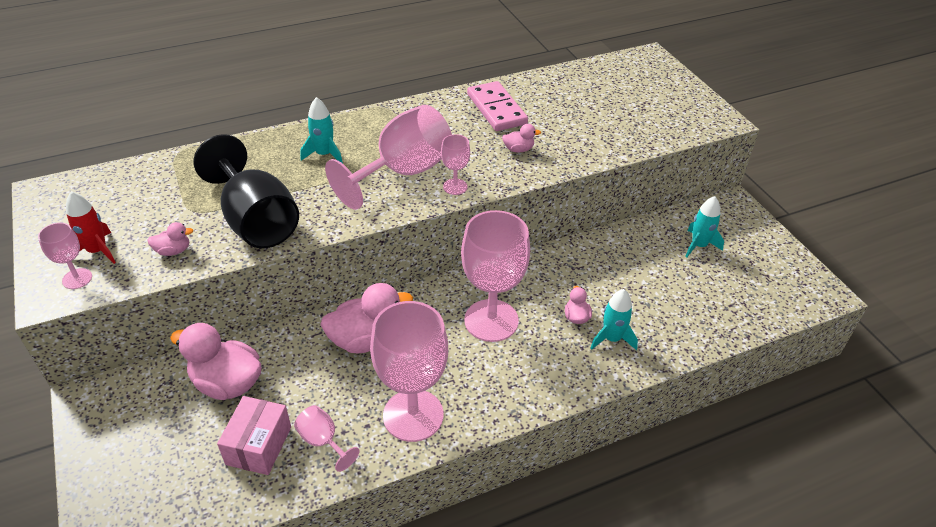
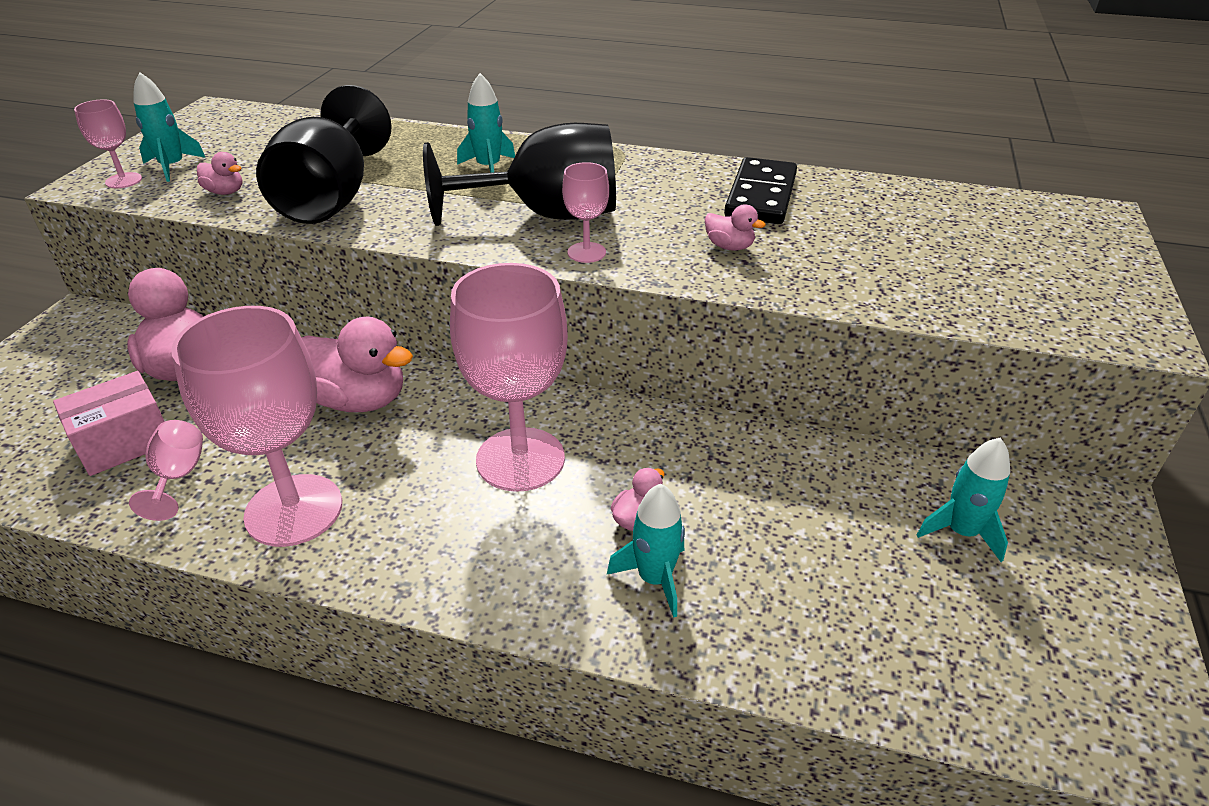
camera: 40 degrees right, 5 degrees down
(97, 251) = (172, 167): red rocket -> turquoise rocket
(403, 172) = (547, 215): pink goblet -> black goblet
(497, 109) = (761, 196): pink domino -> black domino

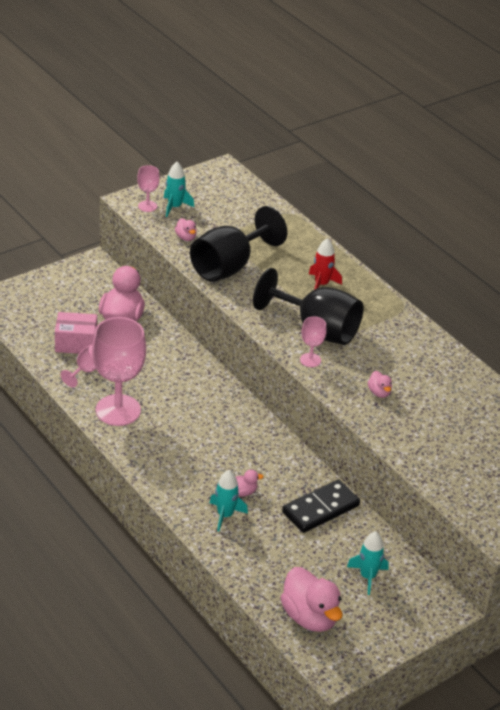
camera: 35 degrees right, 0 degrees up
(358, 400) = (180, 376): pink duck -> pink duck (310, 617)
(488, 168) = (321, 284): turquoise rocket -> red rocket
(520, 459) = (222, 441): pink goblet -> none
(761, 196) = (436, 374): black domino -> black domino (320, 509)

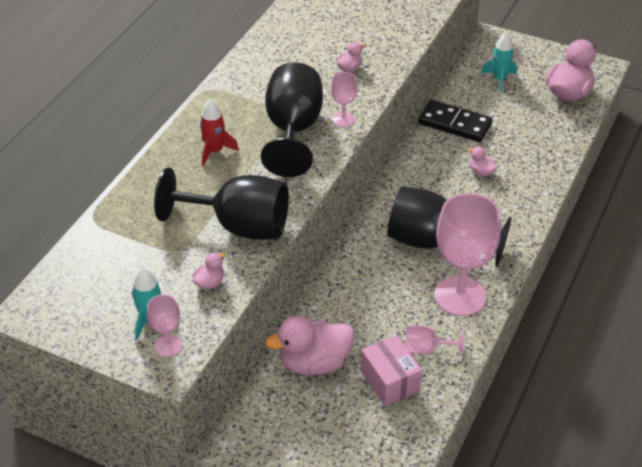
camera: 115 degrees left, 5 degrees up
(185, 423) = (432, 242): none -> black goblet
(225, 515) = (517, 172): turquoise rocket -> none

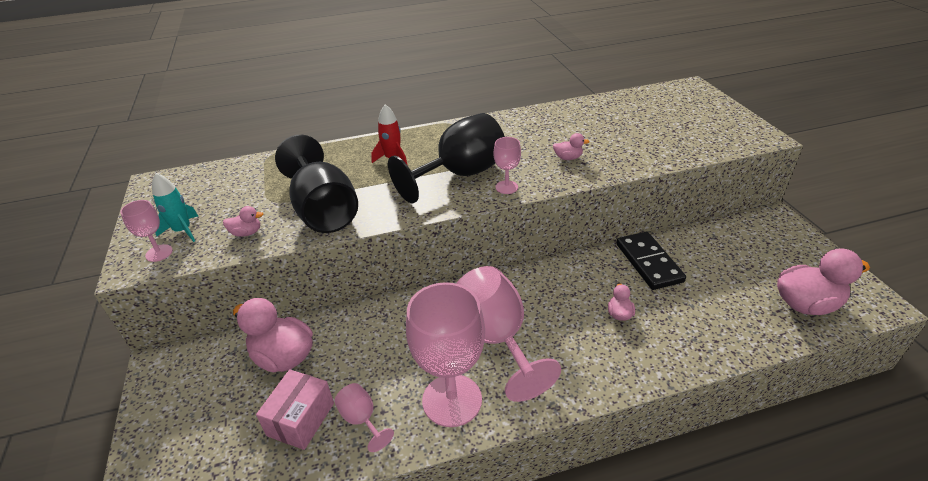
camera: 50 degrees right, 5 degrees down
(432, 242) = (496, 338): black goblet -> pink goblet
(499, 79) = (742, 253): turquoise rocket -> none

